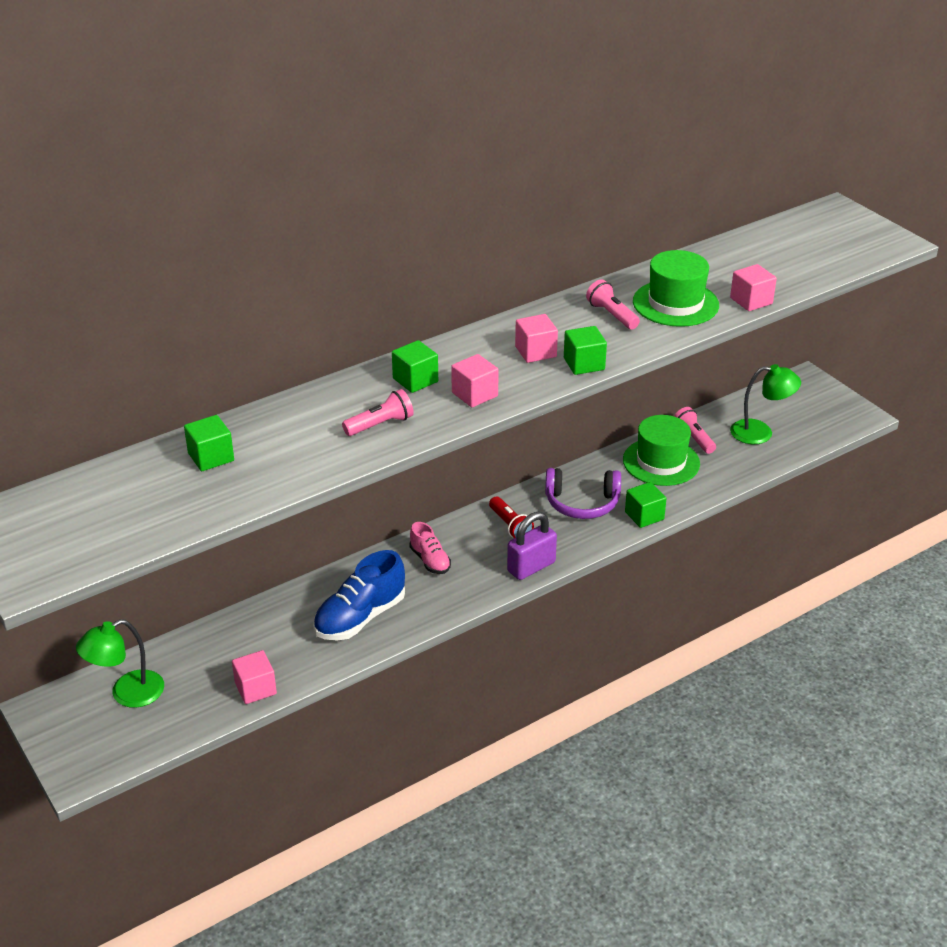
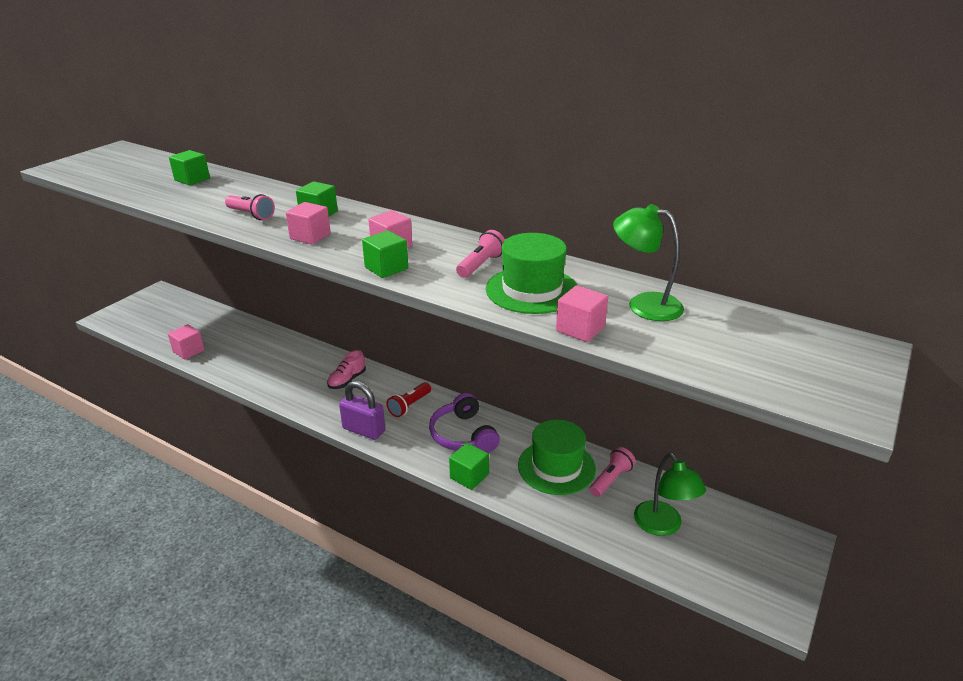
camera: 65 degrees right, 5 degrees down
(127, 694) = (175, 312): green lamp -> green lamp (644, 304)
(360, 617) = (271, 369): blue shoe -> none

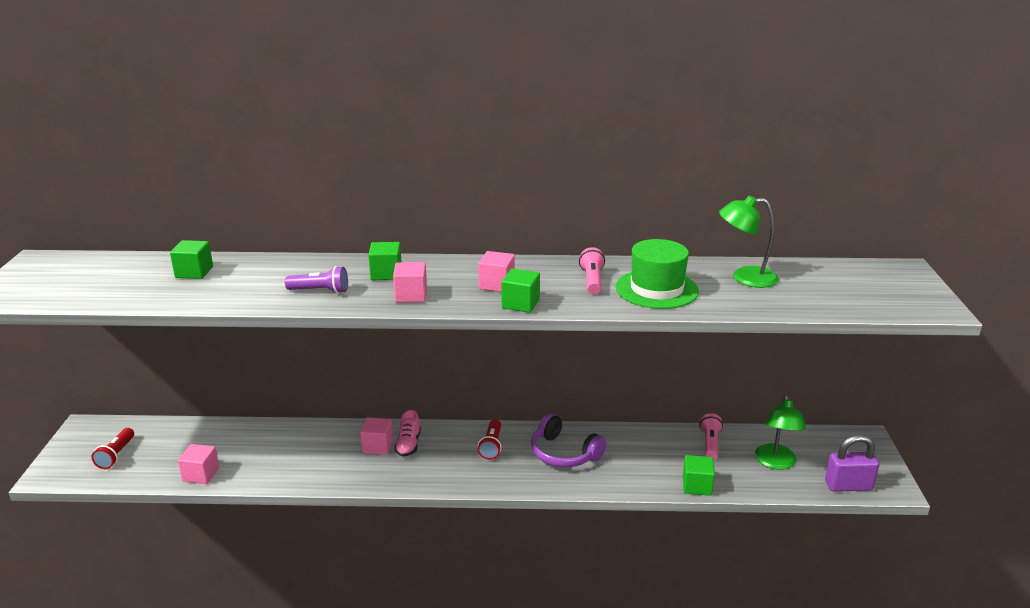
camera: 30 degrees left, 5 degrees down
(155, 318) = (116, 455): none -> red flashlight
(251, 215) = (320, 291): pink flashlight -> purple flashlight
(363, 430) = (472, 481): purple padlock -> purple padlock (848, 486)
(469, 476) = (602, 483): green cube -> green cube (697, 486)
(556, 467) = (662, 450): green hat -> none
(580, 329) = (727, 307): pink cube -> pink cube (377, 446)
(663, 526) = (776, 463): green lamp -> green lamp turned 60 degrees clockwise

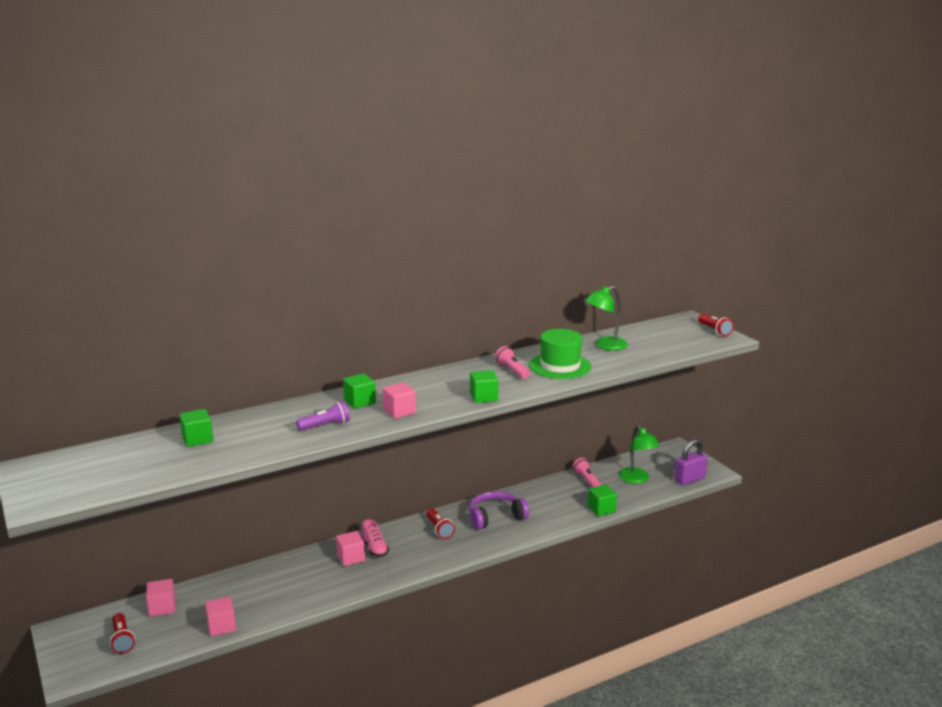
camera: 30 degrees left, 5 degrees down
(497, 284) = (451, 389): pink cube -> pink cube (162, 607)
(564, 453) = (496, 517): purple headphones -> purple headphones turned 150 degrees clockwise
(926, 293) = (714, 330): none -> red flashlight

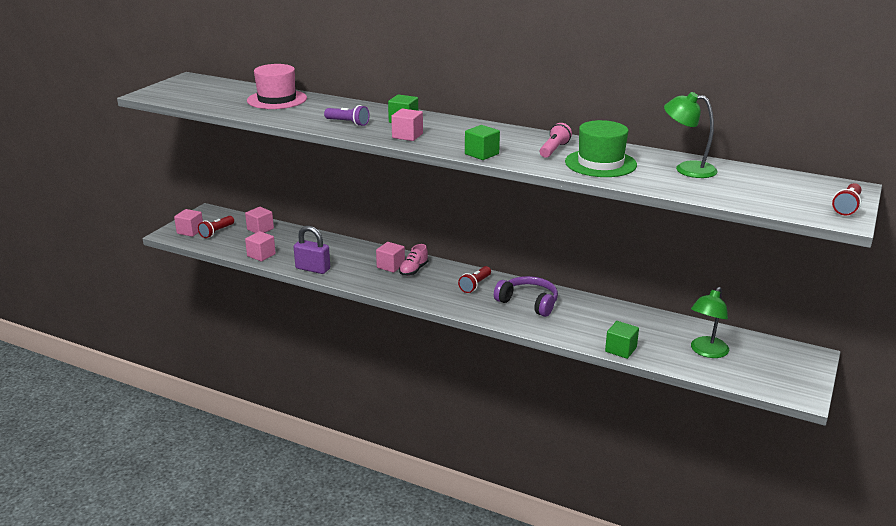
camera: 55 degrees right, 5 degrees up
(89, 659) = (190, 231): none -> pink cube
(197, 439) = (277, 99): green cube -> pink hat
(587, 480) = (658, 325): pink flashlight -> none
(689, 479) = (760, 383): purple padlock -> purple padlock (313, 269)

